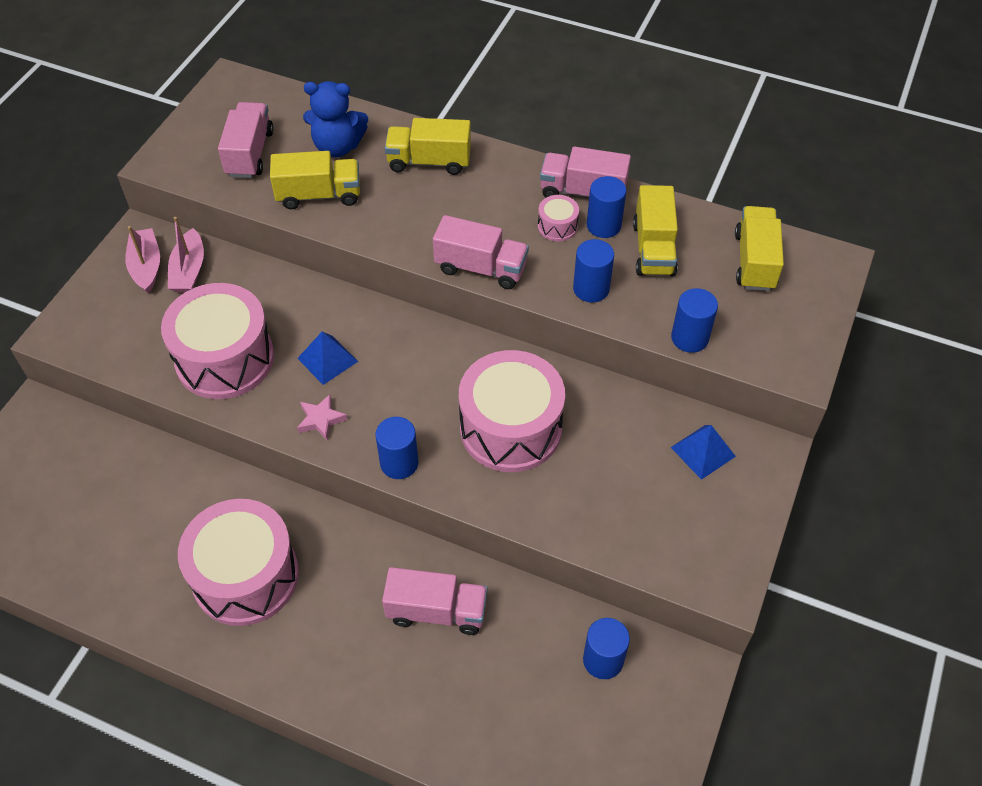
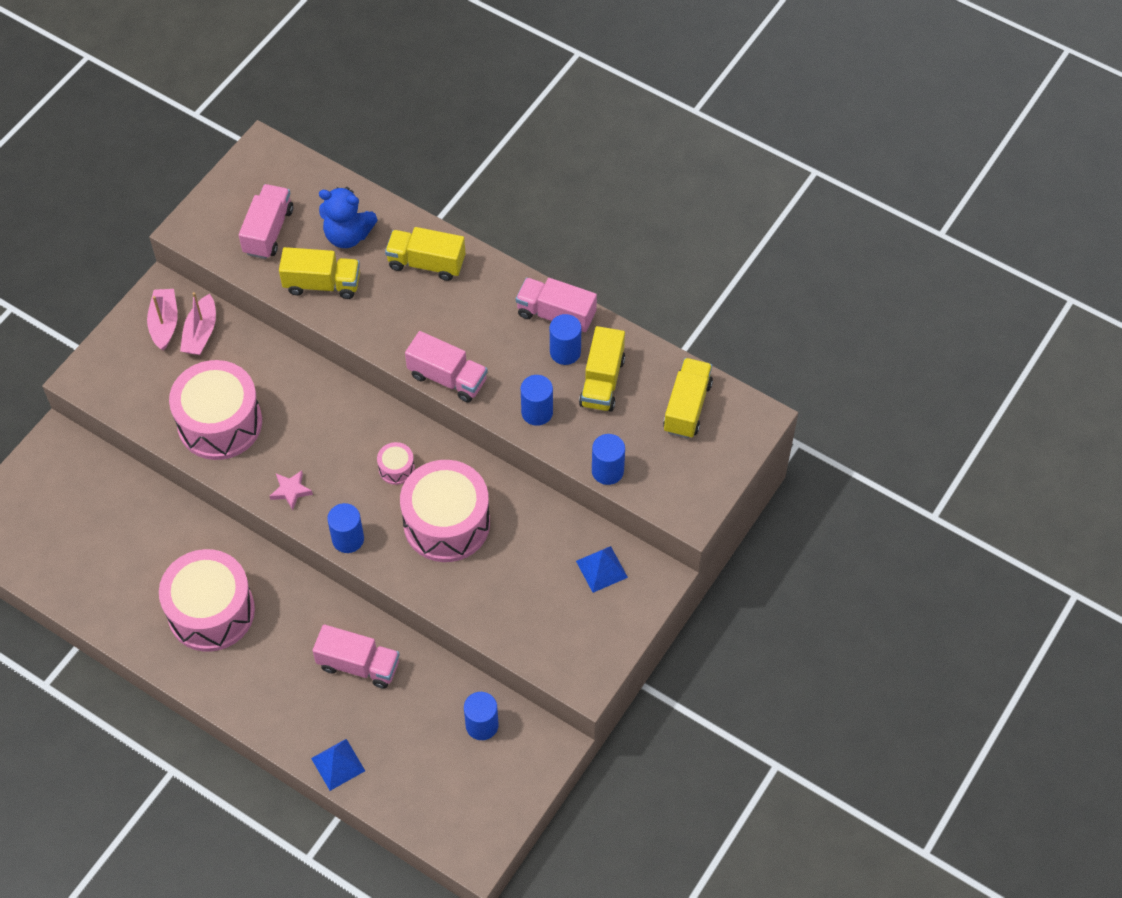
camera: 10 degrees right, 5 degrees up
(327, 360) = (306, 437): blue pyramid -> blue pyramid (338, 764)
(557, 226) = (524, 347): pink drum -> pink drum (396, 468)

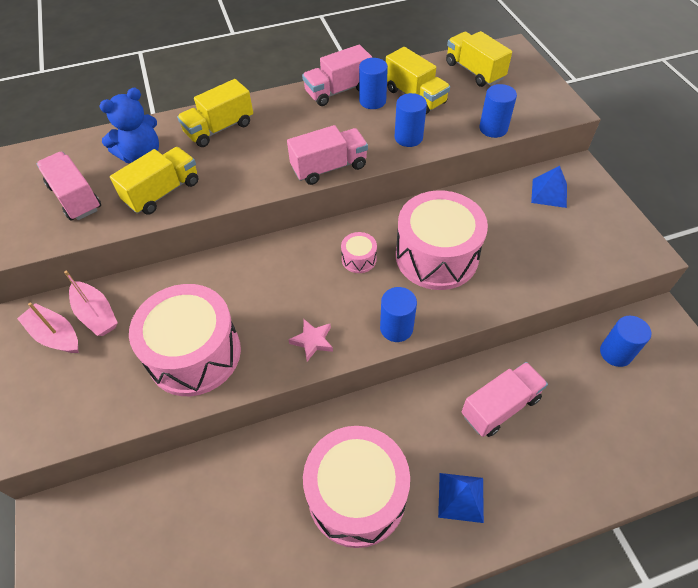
camera: 50 degrees left, 5 degrees down
(338, 764) = (595, 486): blue pyramid -> blue pyramid (461, 497)

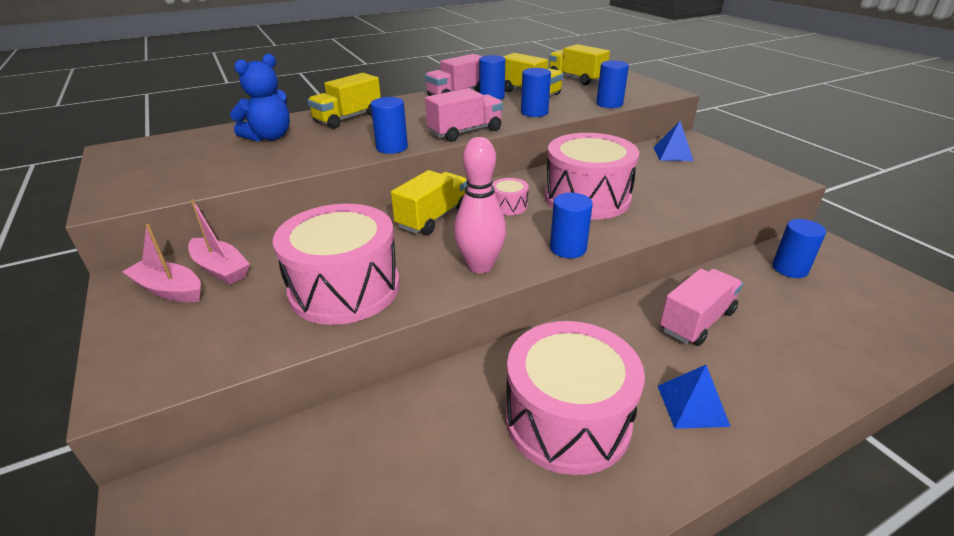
camera: 10 degrees left, 20 degrees down
(75, 198) = (198, 165): pink truck -> none
(163, 192) = (296, 156): yellow truck -> yellow truck (433, 218)
(253, 188) = (392, 148): none -> blue cylinder
(312, 341) = (480, 266): pink star -> pink bowling pin

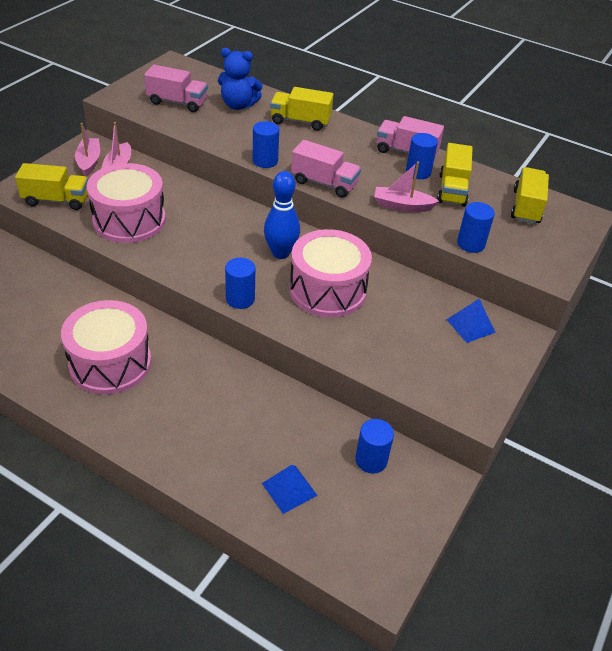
camera: 55 degrees right, 10 degrees up
(433, 218) = (235, 223): yellow truck -> yellow truck (56, 200)
(480, 266) = (189, 265): pink bowling pin -> none
(509, 206) = (280, 253): pink drum -> blue bowling pin
(534, 112) = (402, 206): blue cylinder -> pink boat
(692, 405) = (154, 418): blue pyramid -> blue pyramid (289, 489)
(697, 321) = (248, 408): pink truck -> pink truck (177, 102)

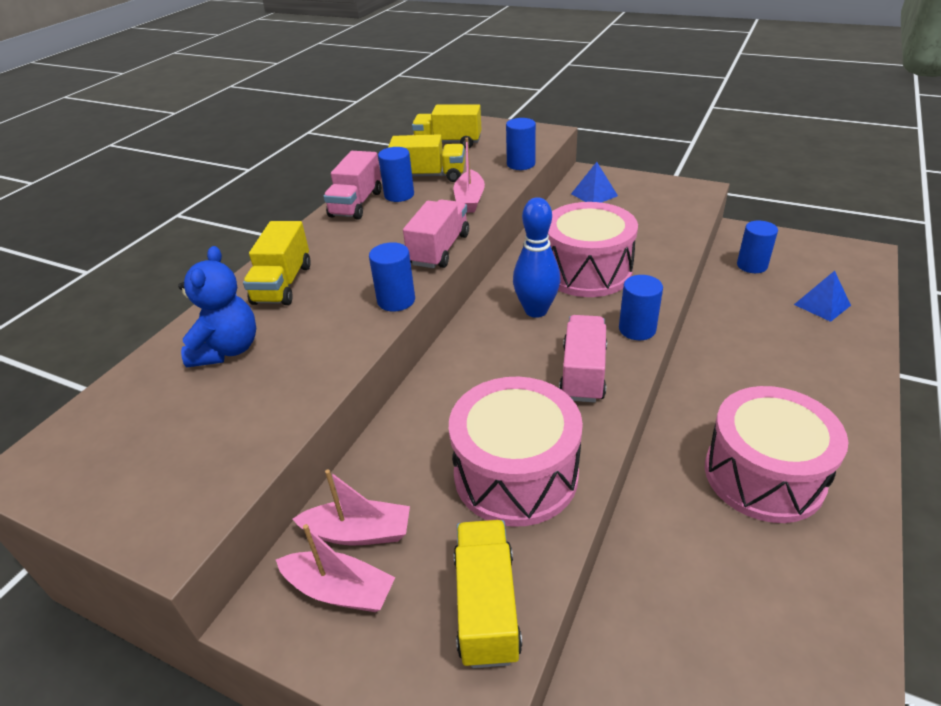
camera: 90 degrees left, 5 degrees down
(89, 162) = (339, 590): pink boat -> pink boat turned 150 degrees counterclockwise
(177, 102) = (209, 426): pink truck -> pink truck (583, 373)

